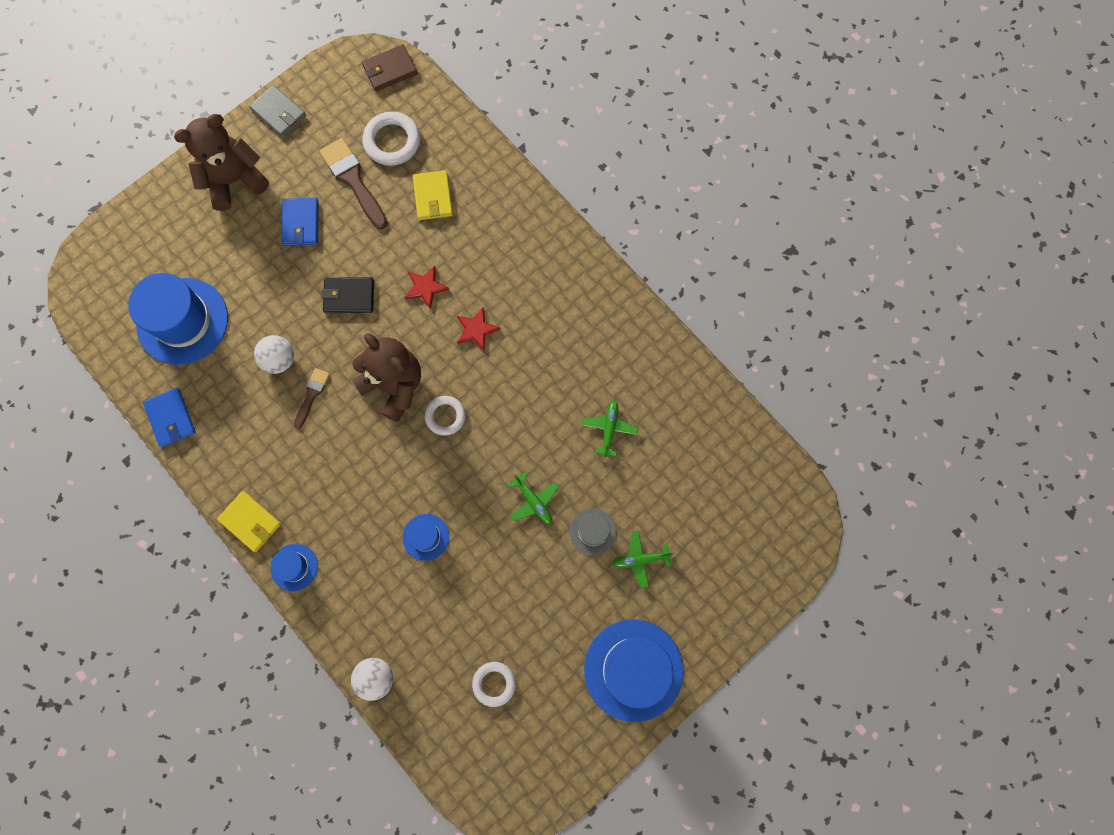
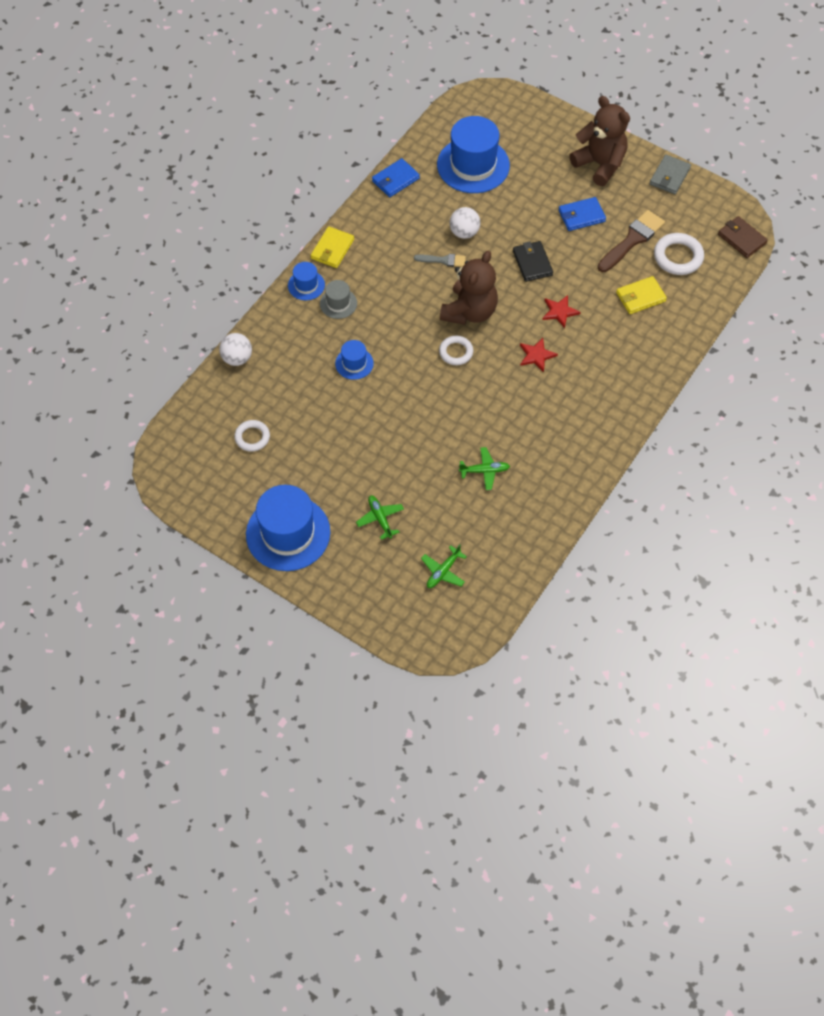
camera: 75 degrees right, 15 degrees down
(312, 395) = (443, 260): brown brush -> grey brush
(533, 501) = (405, 430): green plane -> green plane (443, 571)
(593, 531) = (393, 478): grey hat -> grey hat (338, 303)

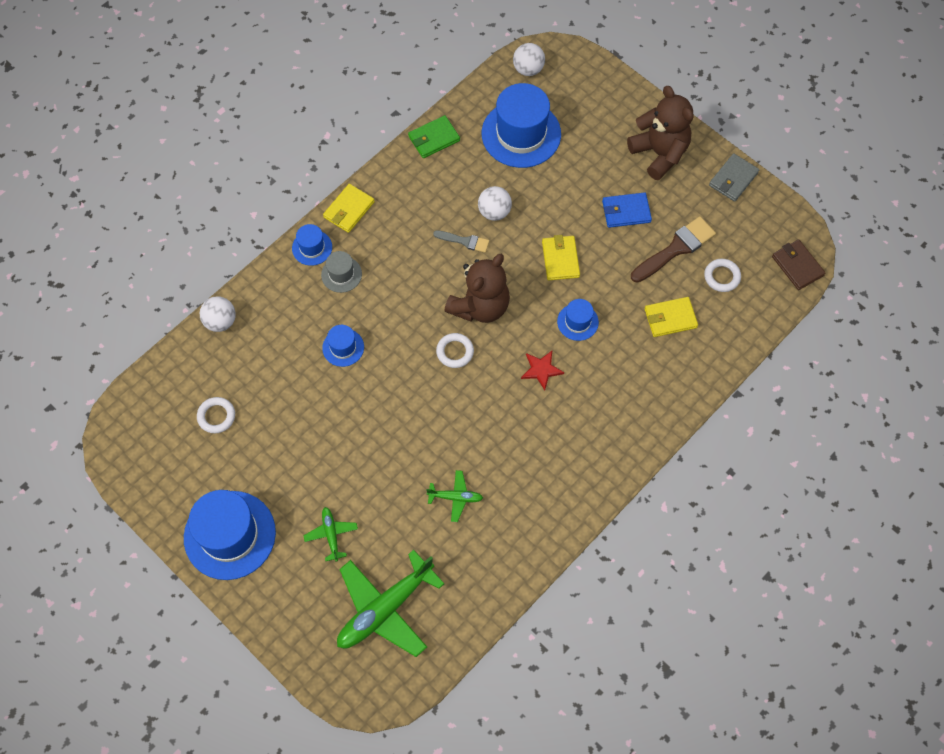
camera: 10 degrees right, 5 degrees up
(395, 180) = (434, 138): blue wallet -> green wallet
(443, 571) = (385, 609): green plane -> green plane, size x2.12
(467, 111) = (528, 69): none -> white ball
(532, 263) = (560, 259): black wallet -> yellow wallet
(559, 312) = (577, 322): red star -> blue hat
(678, 257) = (722, 277): white ring -> white ring, size x0.66

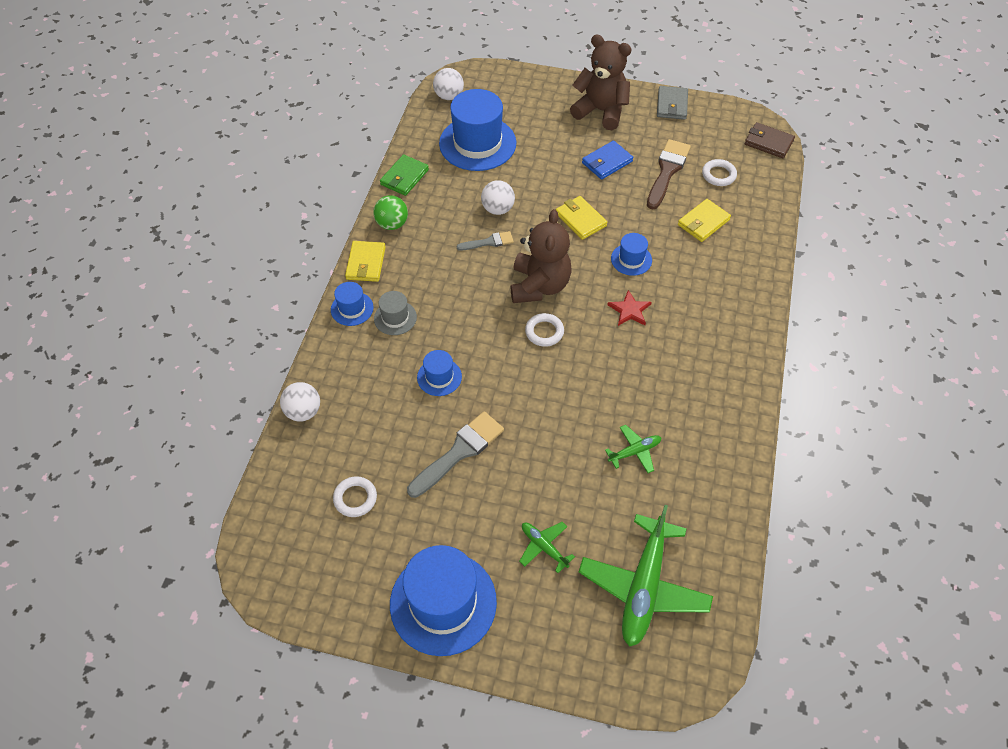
camera: 30 degrees left, 10 degrees down
(317, 421) = (459, 452): none -> grey brush
(394, 182) = (392, 224): none -> green ball

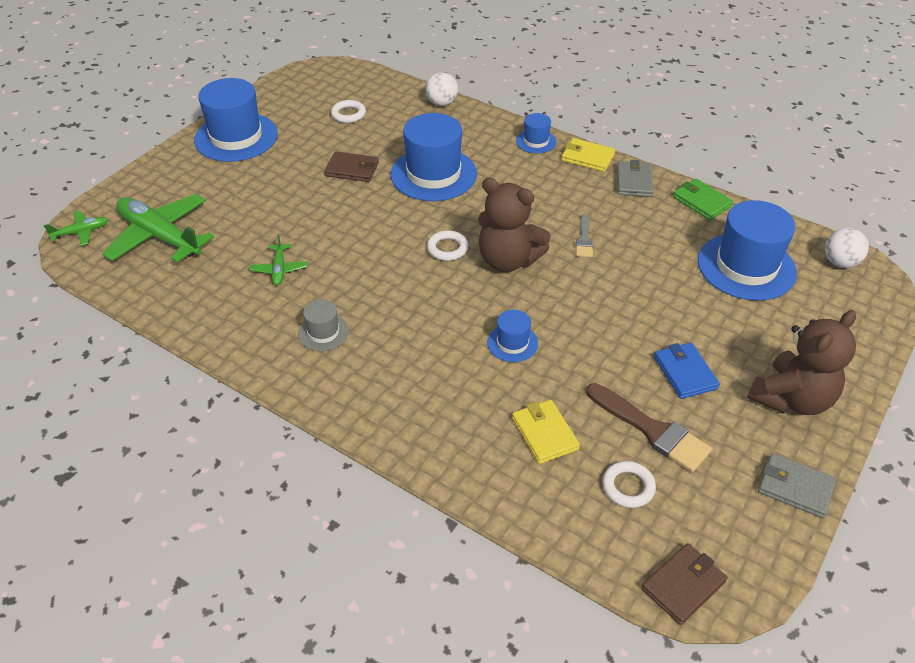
camera: 110 degrees right, 10 degrees down
(392, 224) = (634, 181): green ball -> grey wallet
(395, 318) = (513, 162): grey hat -> grey hat (323, 332)
(439, 377) = (433, 174): blue hat -> blue hat, size x2.06
(459, 452) = (352, 169): grey brush -> brown wallet
(498, 209) = (631, 257): white ball -> none
(544, 547) = (237, 193): green plane -> green plane (81, 232)
(580, 219) = (591, 319): yellow wallet -> none
(629, 310) = (441, 318): red star -> none

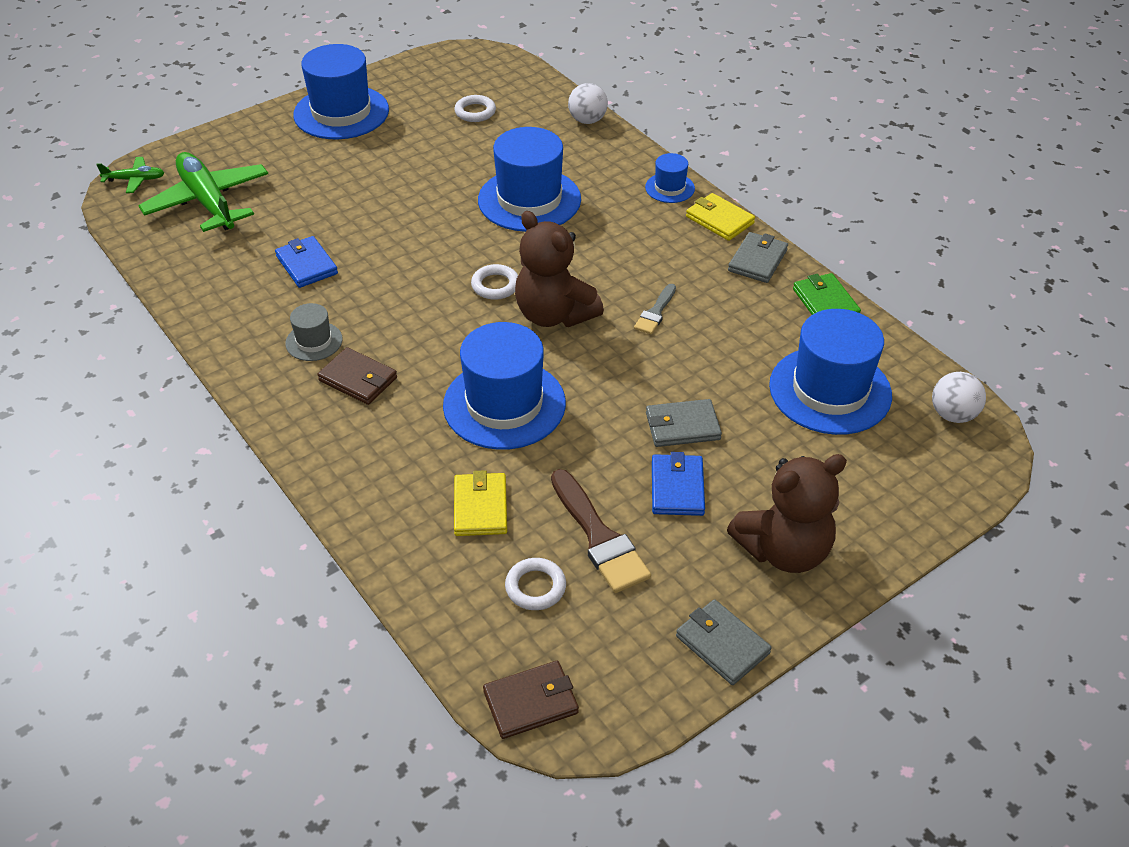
camera: 20 degrees right, 0 degrees up
(279, 269) = (306, 265): green plane -> blue wallet
(352, 169) = (443, 175): brown wallet -> brown wallet (358, 379)
(512, 343) = (504, 404): blue hat -> blue hat, size x2.06
(659, 323) = (682, 426): none -> grey wallet

